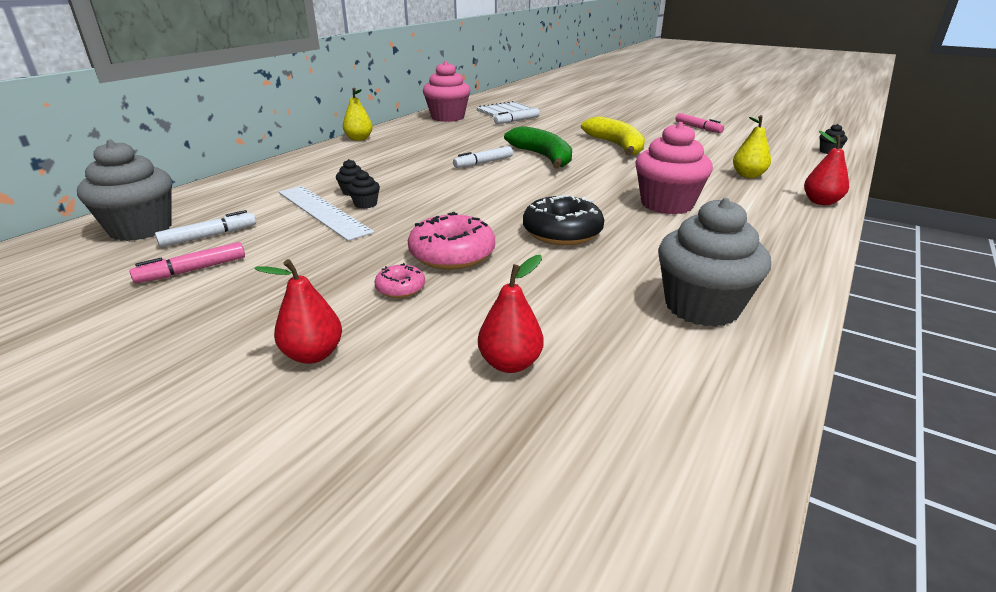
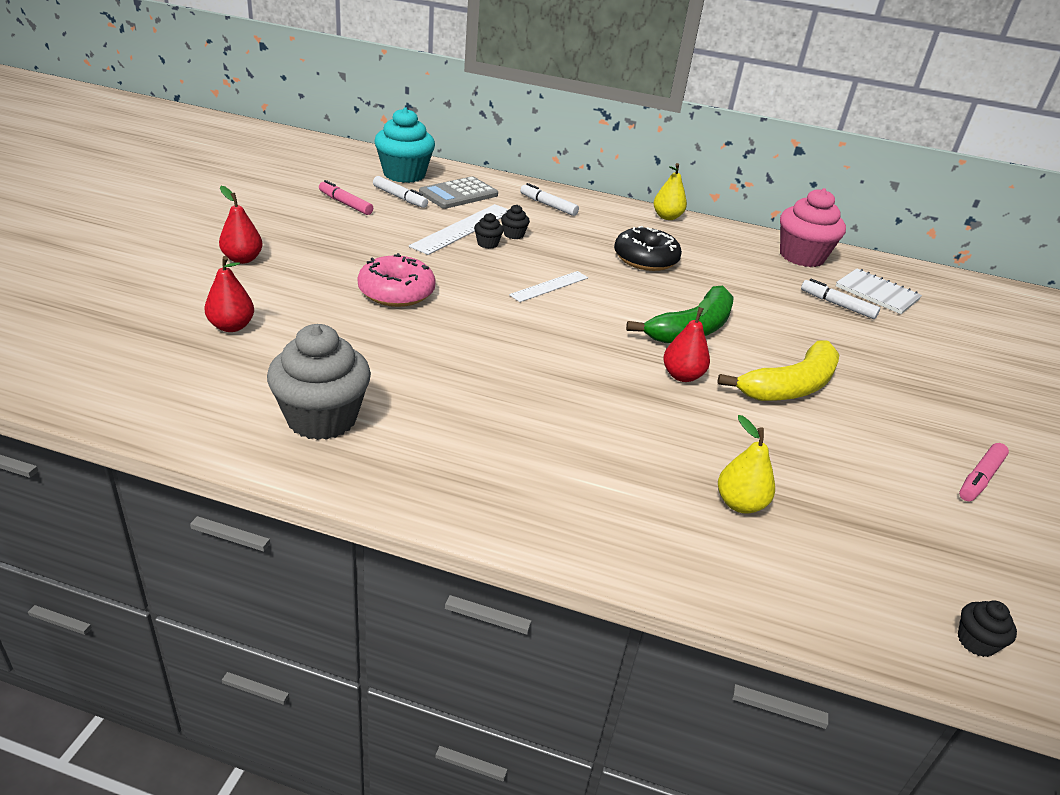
camera: 70 degrees right, 5 degrees up
(141, 229) = (404, 174): grey cupcake -> turquoise cupcake
(232, 206) = (458, 194): none -> grey calculator
(400, 288) = (333, 277): pink donut -> none
(463, 190) = (549, 286): none -> white ruler
(483, 163) = (641, 291): white marker -> white marker (548, 205)
(562, 232) = (462, 344): black donut -> black donut (645, 259)
(666, 204) = (575, 416): pink cupcake -> none
(821, 202) = (660, 565): red pear -> red pear (682, 376)

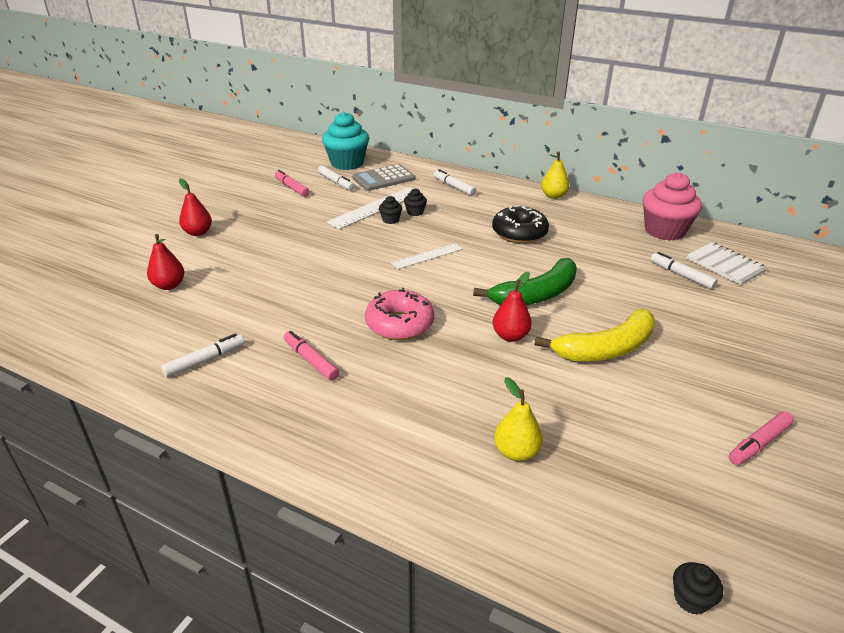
camera: 15 degrees right, 0 degrees up
(322, 418) = (205, 360): grey cupcake -> white marker
(396, 292) = (302, 260): pink donut -> pink donut (399, 324)
(459, 413) = (311, 360): none -> pink marker

